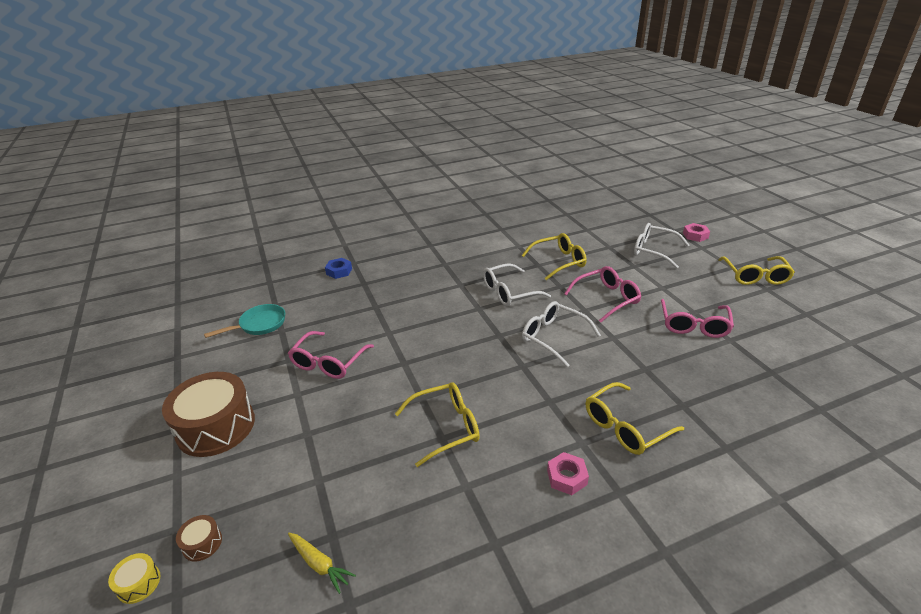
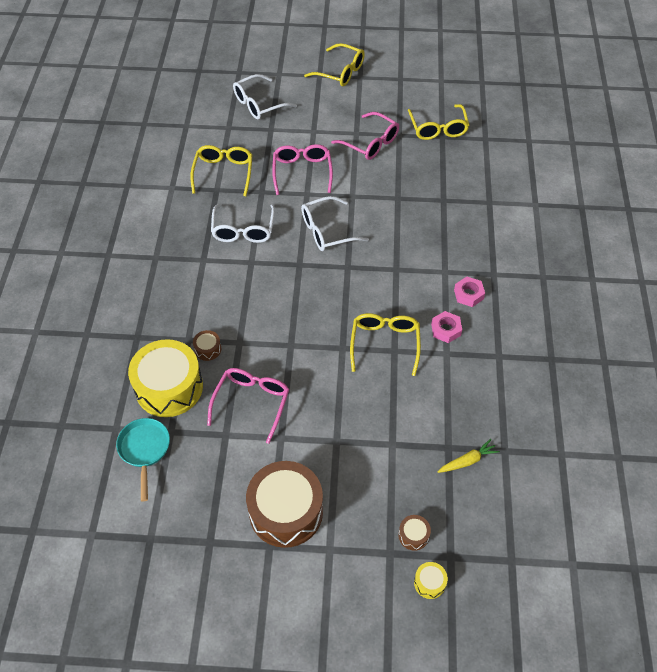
camera: 65 degrees left, 20 degrees up
(324, 314) = (169, 387): none -> yellow drum
(328, 362) = (252, 402): pink glasses -> pink glasses turned 120 degrees counterclockwise
(339, 271) = (94, 352): blue nut -> none
(371, 319) = (208, 349): none -> brown drum
(625, 427) = (444, 241): yellow glasses -> yellow glasses (438, 128)
(695, 235) = (258, 65): pink nut -> pink nut (446, 329)

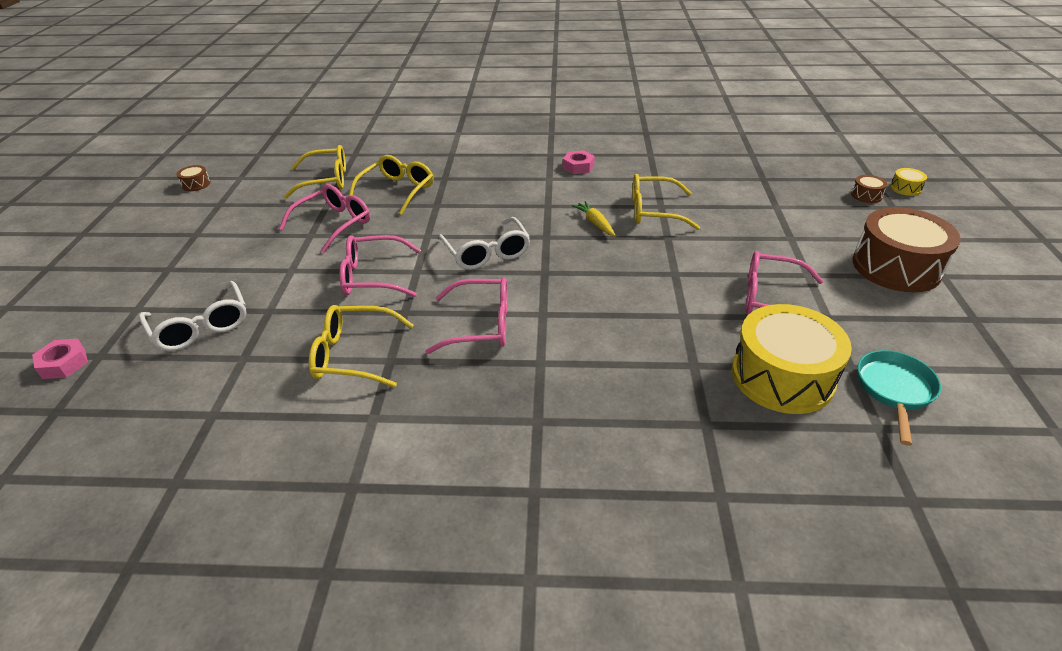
camera: 90 degrees left, 15 degrees down
(144, 450) = (894, 390): turquoise pan -> turquoise pan turned 120 degrees clockwise
(208, 349) = (704, 343): brown drum -> brown drum (196, 184)
(243, 230) = (481, 325): white glasses -> pink glasses
(340, 72) = (173, 250): yellow glasses -> yellow glasses (397, 191)
(446, 329) = (626, 178): pink nut -> pink nut (64, 363)
(468, 461) = (772, 170): yellow carrot -> yellow carrot (595, 223)

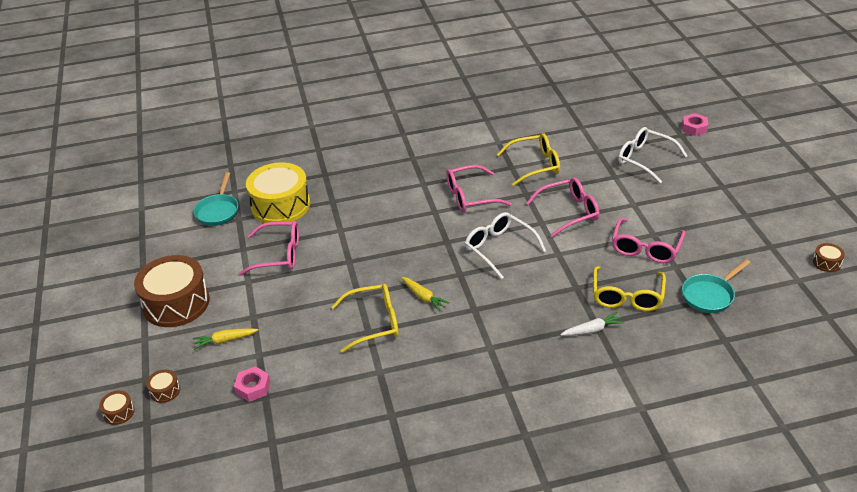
camera: 165 degrees right, 0 degrees up
(326, 180) = (710, 295): yellow glasses -> turquoise pan
(451, 175) = (592, 330): none -> white carrot
(578, 166) = (466, 373): pink nut -> pink nut (253, 387)
(817, 222) = (225, 340): none -> yellow carrot
(905, 188) = (119, 412): yellow drum -> brown drum

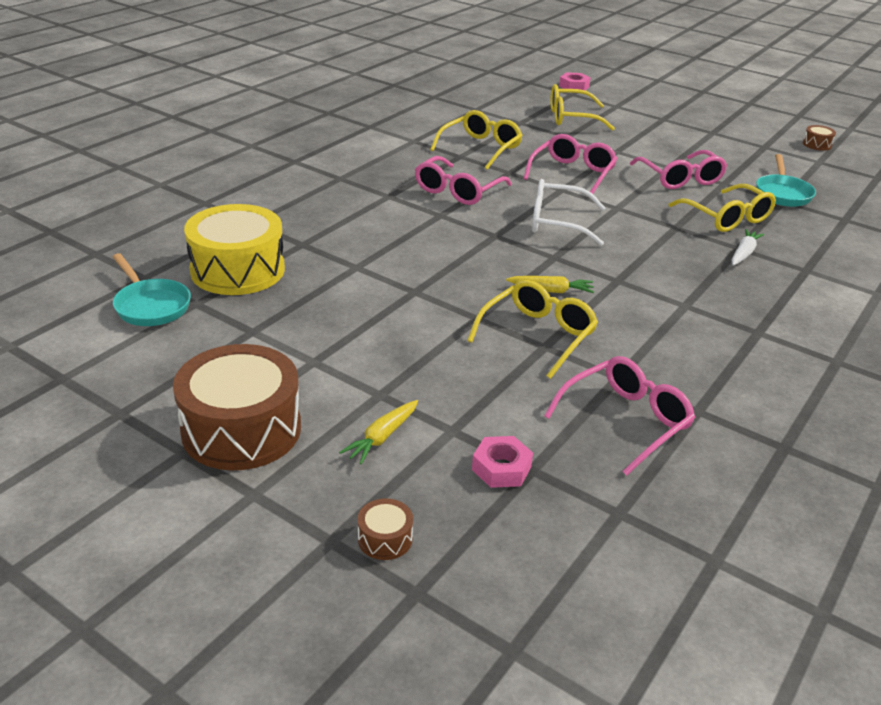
camera: 45 degrees left, 5 degrees down
(119, 412) = (353, 606): brown drum -> none
(279, 254) = (314, 318): pink glasses -> pink glasses (626, 421)
(645, 159) = (571, 118): white glasses -> yellow glasses

